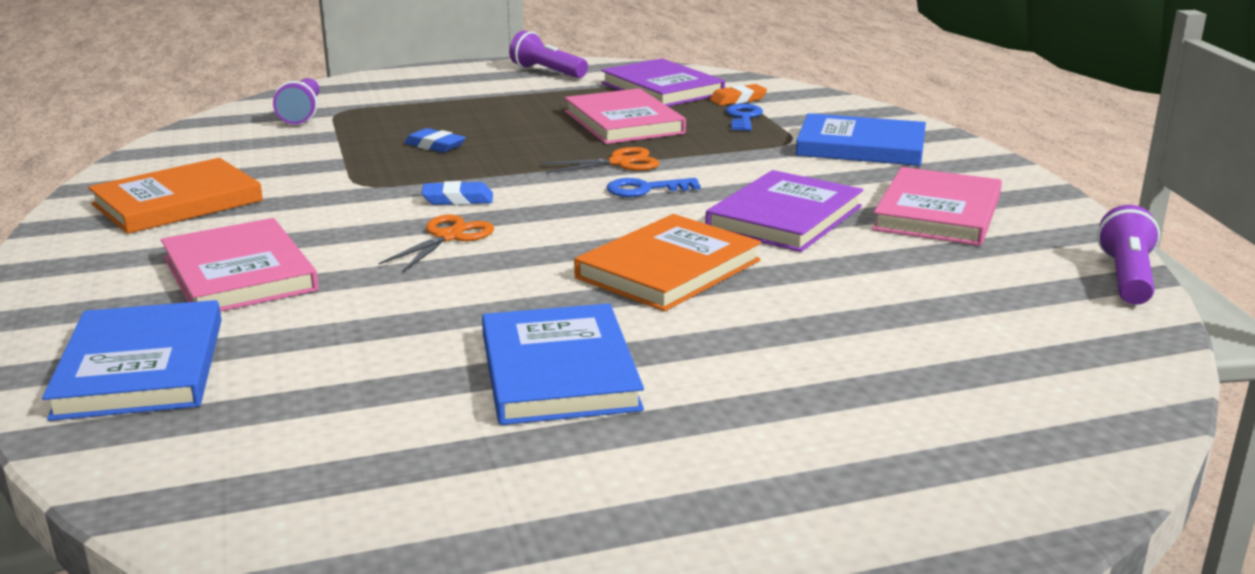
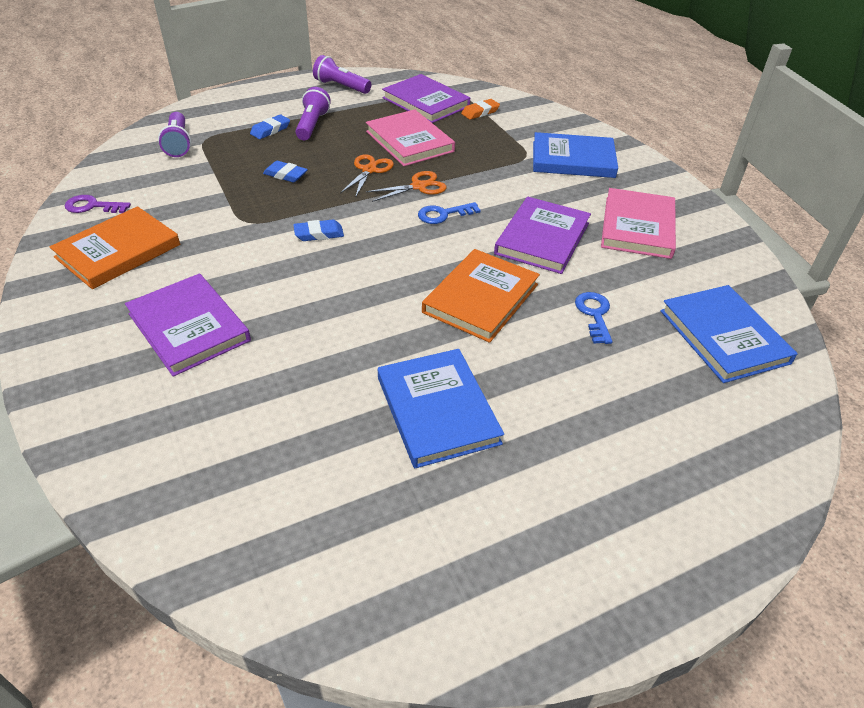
camera: 10 degrees left, 20 degrees up
(141, 367) = (151, 434): blue book -> blue book (723, 336)
(163, 163) = (92, 206): none -> purple key
(239, 274) = (189, 327): pink book -> purple book
(432, 106) = (270, 130): none -> blue eraser
(448, 237) = (324, 275): orange scissors -> orange scissors (369, 170)
(743, 117) = (489, 132): blue key -> blue key (594, 314)
(1126, 277) = (765, 284): purple flashlight -> purple flashlight (312, 125)

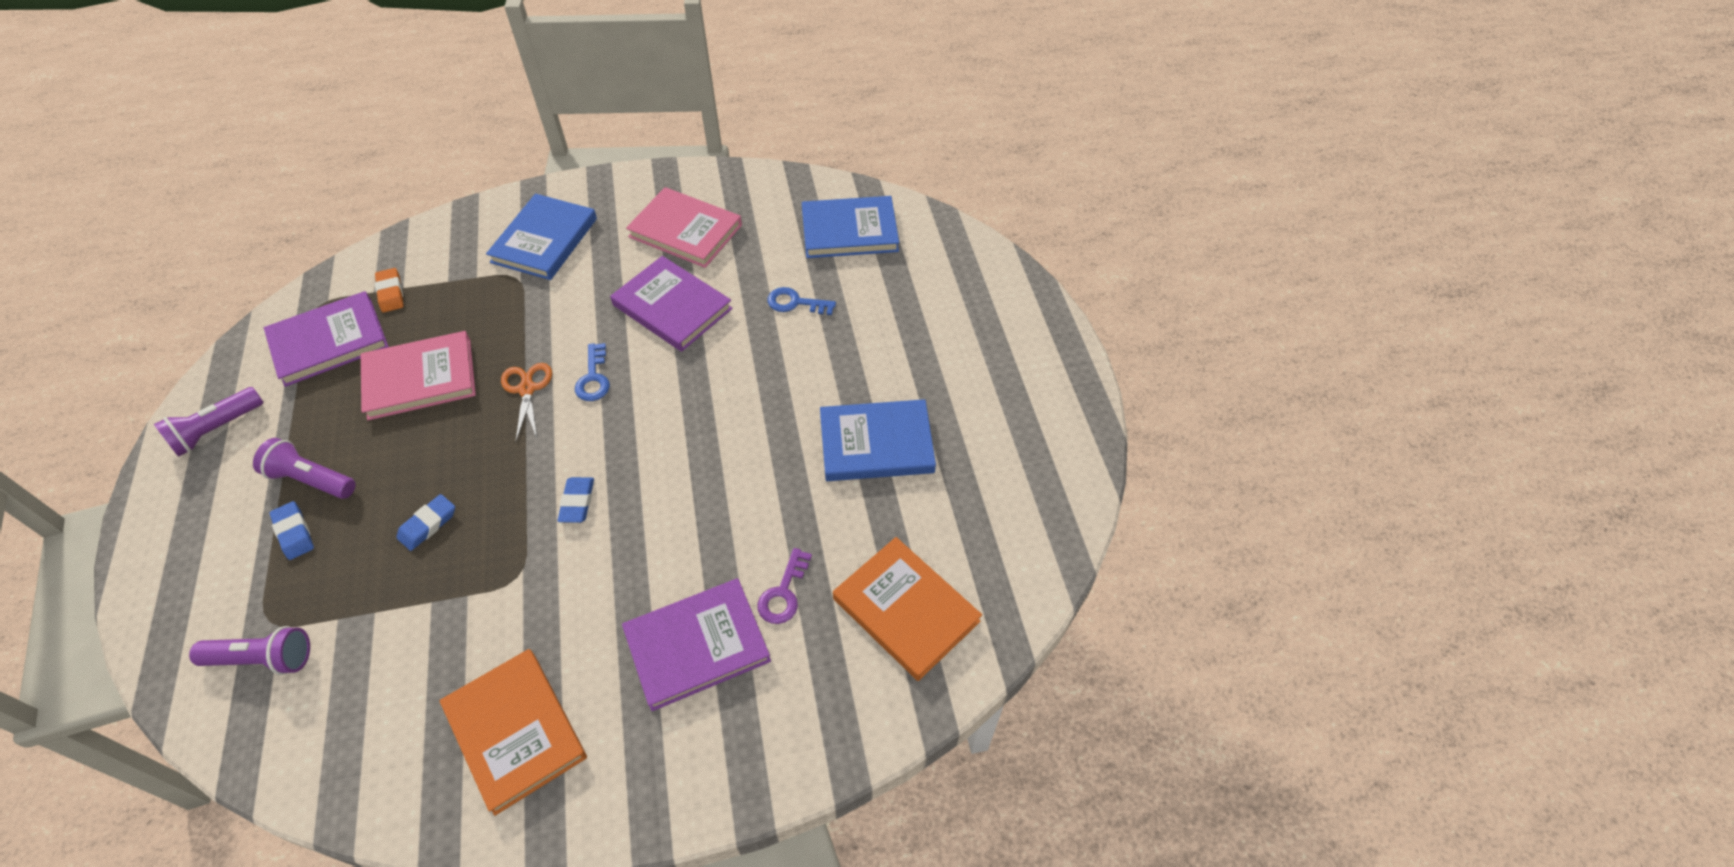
camera: 75 degrees left, 10 degrees up
(92, 206) = (385, 774): purple key -> purple key (783, 593)
(369, 170) = (465, 432): orange scissors -> none
(481, 298) = (744, 379): orange book -> orange book (906, 610)

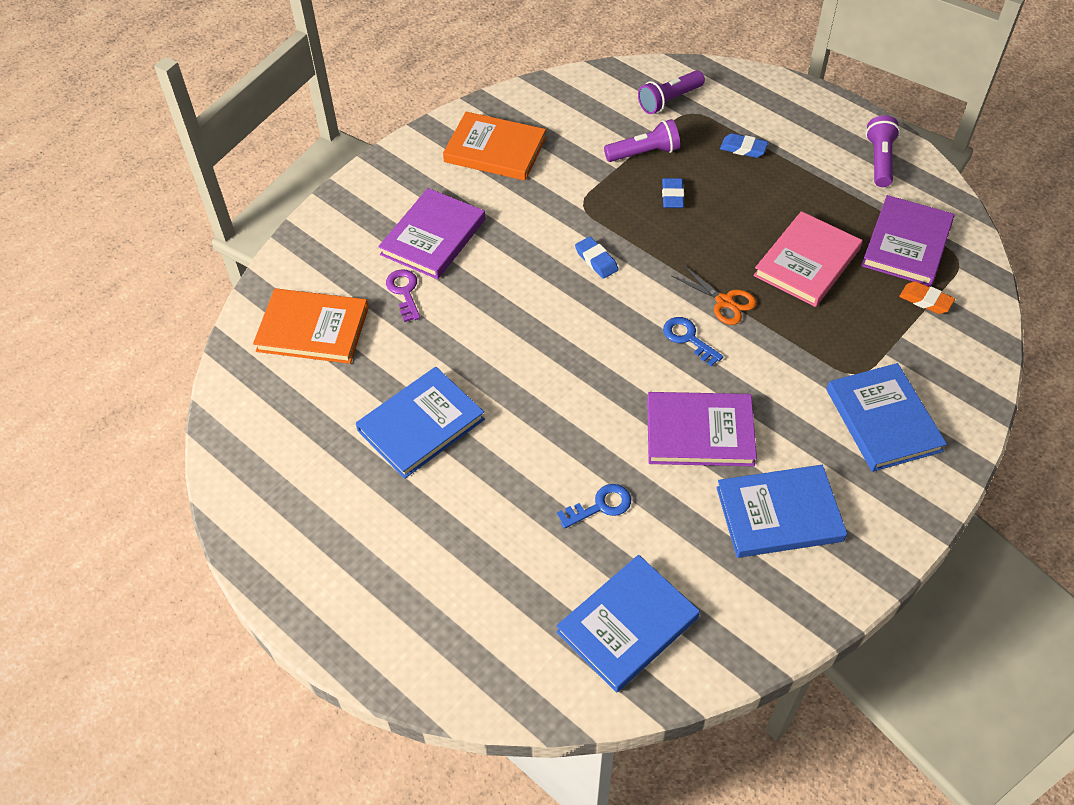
camera: 145 degrees right, 0 degrees up
(311, 479) = (778, 174): purple flashlight -> purple flashlight (644, 153)
(685, 231) = (779, 514): pink book -> blue book

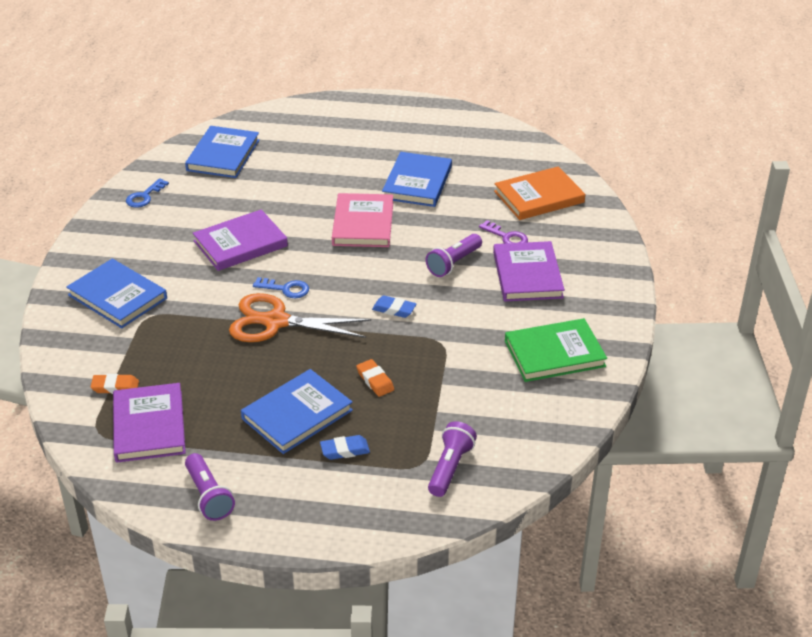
camera: 145 degrees right, 15 degrees down
(495, 150) = (554, 353): orange book -> green book
(600, 506) = (276, 190): blue key -> blue key (144, 196)
(644, 153) = (429, 406): purple flashlight -> purple flashlight (453, 263)
(672, 196) = (375, 380): blue eraser -> orange eraser
(724, 302) = (275, 322): orange scissors -> orange scissors, size x1.80
(779, 514) = (164, 226): blue book -> blue book (297, 414)
(807, 262) = (228, 376): pink book -> pink book (363, 224)

